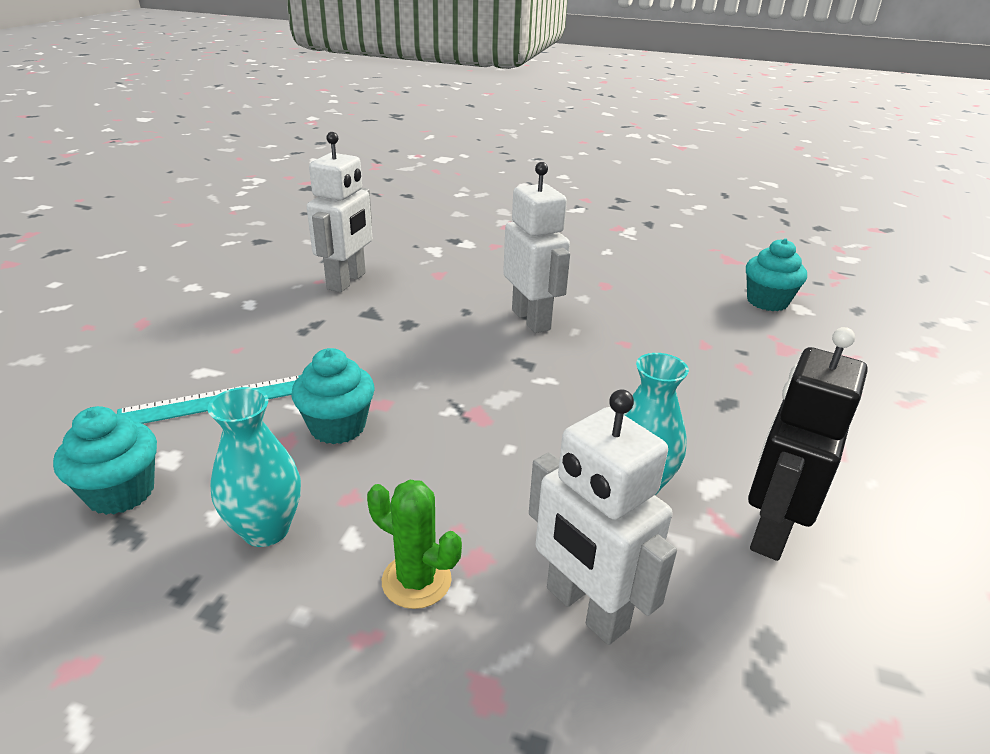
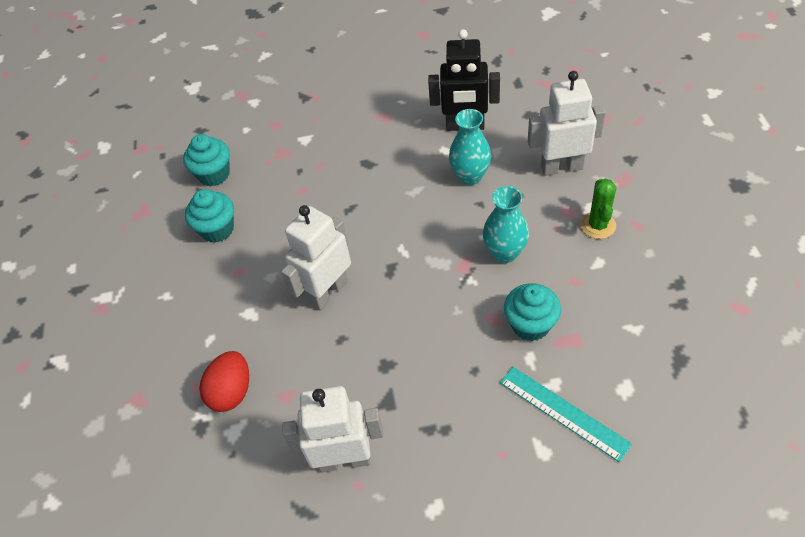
camera: 110 degrees left, 20 degrees up
(121, 492) = (665, 386): turquoise cupcake -> turquoise cupcake (217, 229)
(266, 529) = (624, 299): turquoise vase -> turquoise vase (505, 253)
(471, 256) = (231, 392): none -> red egg
(585, 609) = (561, 167): white robot -> white robot turned 120 degrees counterclockwise

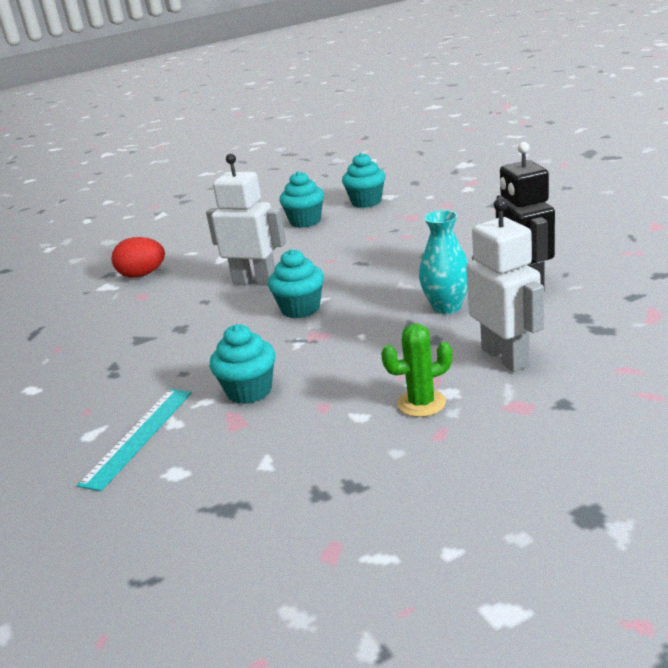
camera: 70 degrees right, 25 degrees down
(344, 460) = (81, 336): white robot -> none
(410, 267) = (300, 309): none -> turquoise cupcake
(505, 253) = (344, 353): turquoise vase -> none

